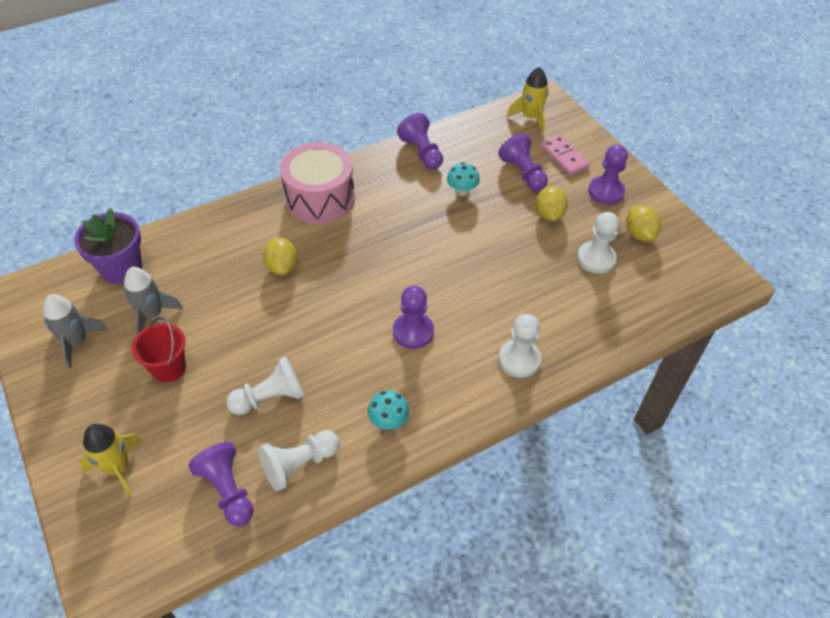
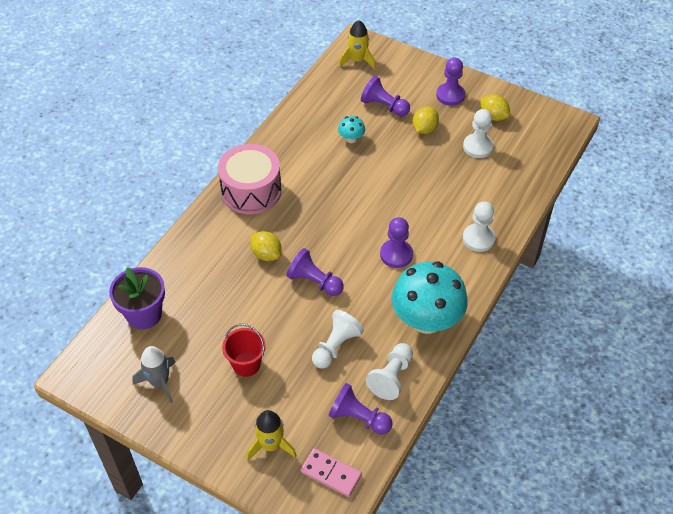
camera: 30 degrees left, 0 degrees up
(152, 315) = (200, 335): grey rocket -> none
(388, 421) = (426, 320): turquoise mushroom -> turquoise mushroom, size x2.35
(422, 152) = (299, 122): purple pawn -> purple pawn (314, 282)
(549, 214) = (424, 129): yellow lemon -> yellow lemon turned 60 degrees clockwise
(564, 157) = (403, 81): pink domino -> pink domino (331, 473)

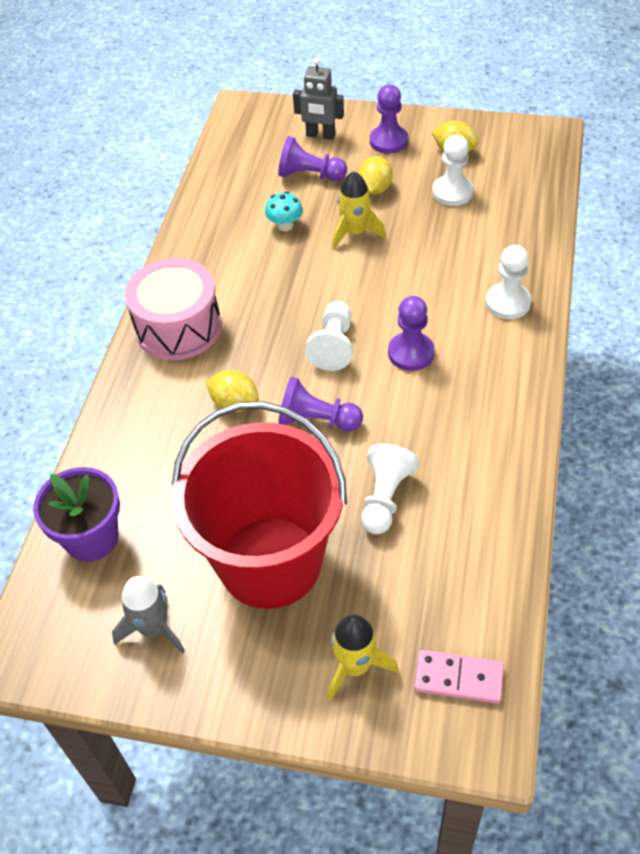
camera: 15 degrees left, 0 degrees up
(246, 364) = (270, 562): red bucket -> red bucket, size x2.46
(357, 60) = (251, 130): yellow rocket -> yellow rocket (355, 232)
(358, 418) = (461, 586): purple pawn -> none
(391, 377) = (480, 515): white pawn -> white pawn (333, 345)
(404, 78) = (320, 135): none -> grey robot
(426, 320) = (490, 425): turquoise mushroom -> none

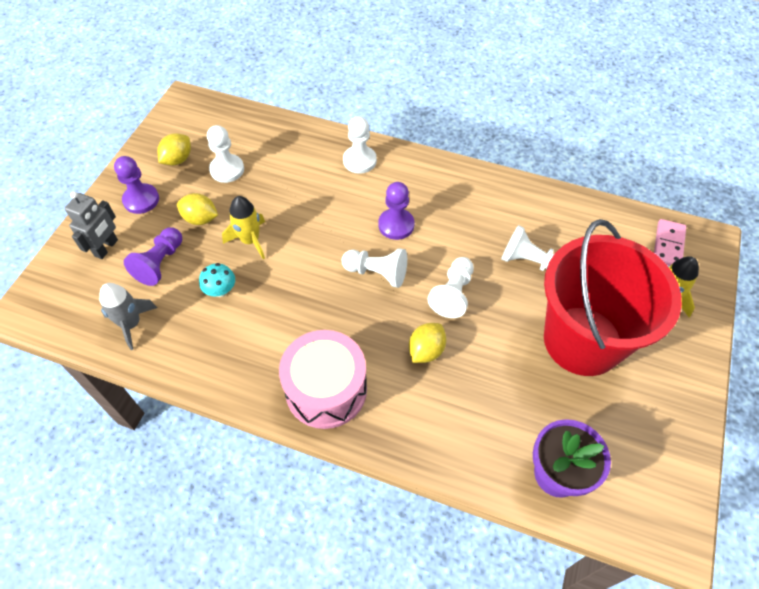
camera: 85 degrees left, 5 degrees up
(154, 628) = (642, 426): grey rocket -> grey rocket (131, 324)
(317, 420) = (453, 294): purple pawn -> white pawn

